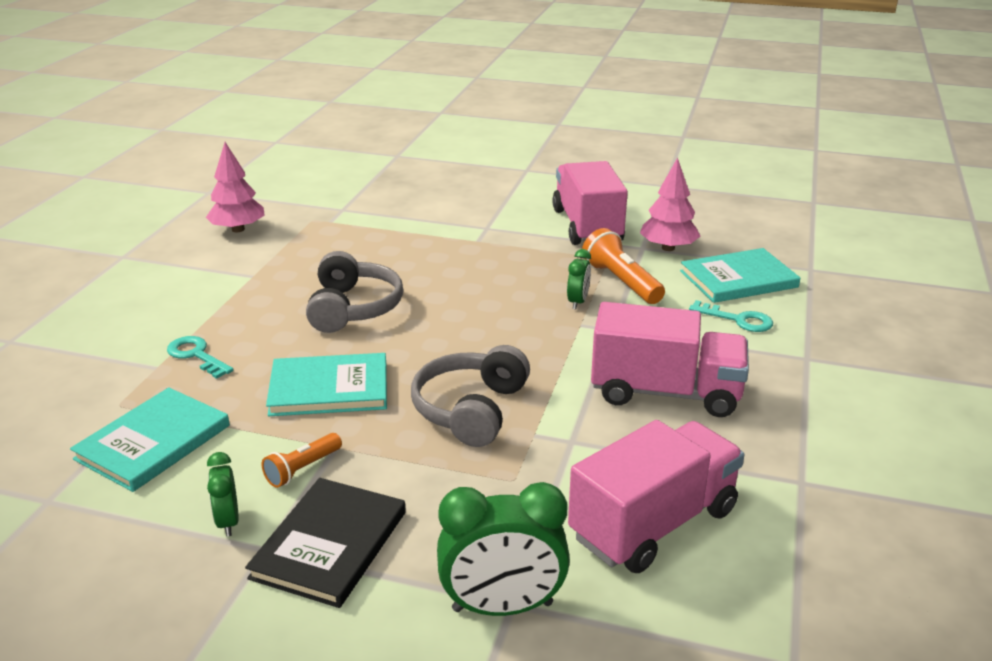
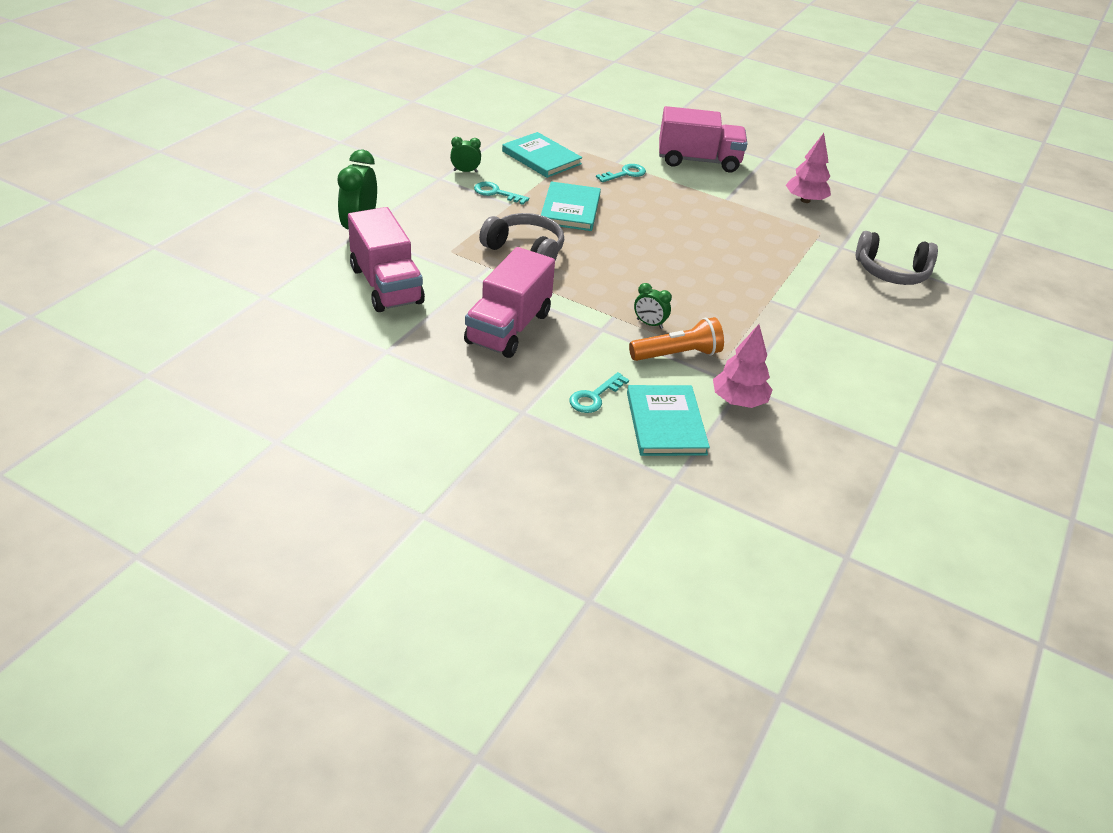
camera: 100 degrees right, 10 degrees up
(302, 469) = (496, 193): orange flashlight -> turquoise key
(329, 544) = (432, 193): black book -> none
(353, 308) = (668, 229): grey headphones -> grey headphones (891, 272)
(587, 226) = (793, 365): pink truck -> pink truck (698, 161)

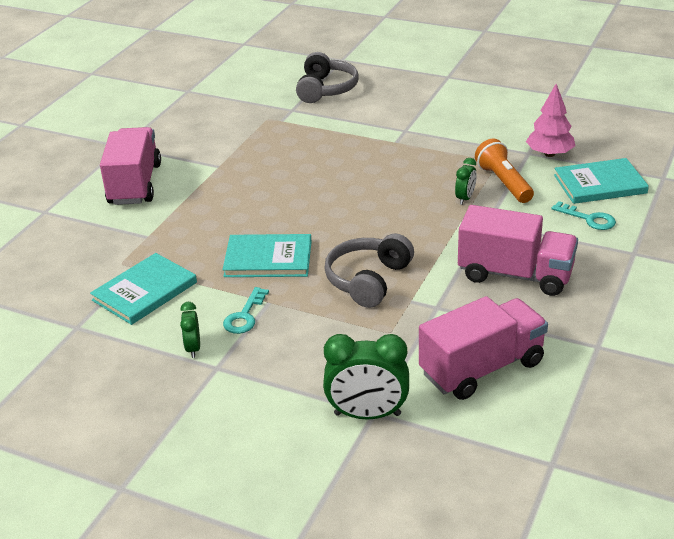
camera: 90 degrees left, 5 degrees down
(625, 174) = (175, 229): turquoise key -> none
(805, 200) = (209, 125): pink tree -> none

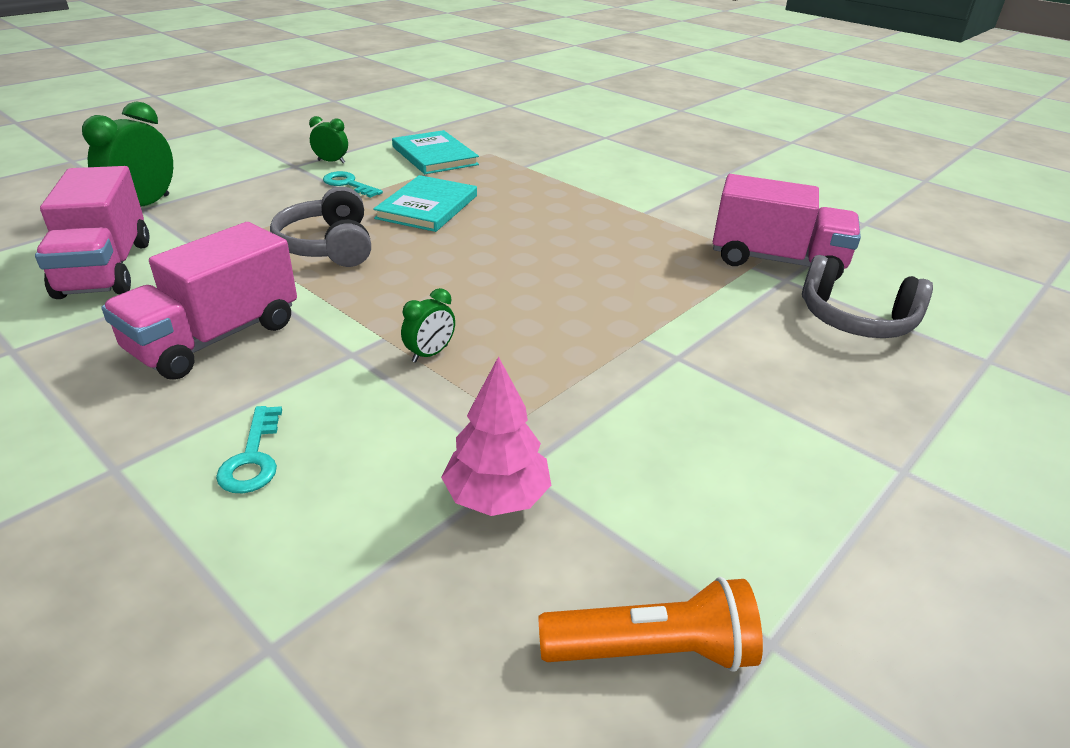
camera: 105 degrees right, 0 degrees up
(135, 184) = (630, 172): pink truck -> pink truck (776, 261)
(368, 280) = (328, 246): grey headphones -> grey headphones turned 150 degrees counterclockwise
(465, 198) = (430, 354): green clock -> green clock turned 90 degrees counterclockwise
(504, 183) = (441, 404): orange flashlight -> orange flashlight (652, 651)
(589, 219) = (253, 458): turquoise key -> turquoise key turned 60 degrees counterclockwise
(599, 184) = (338, 522): turquoise book -> none

